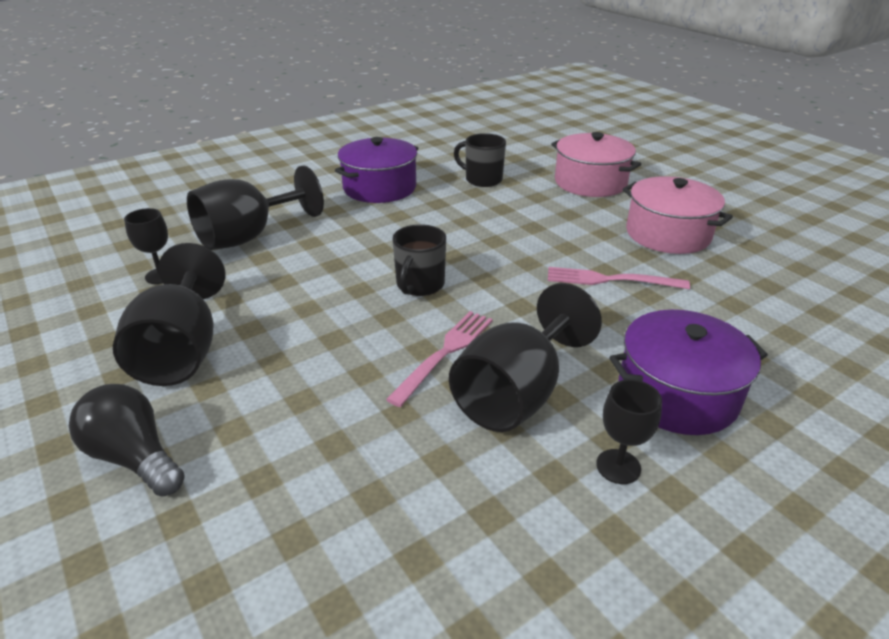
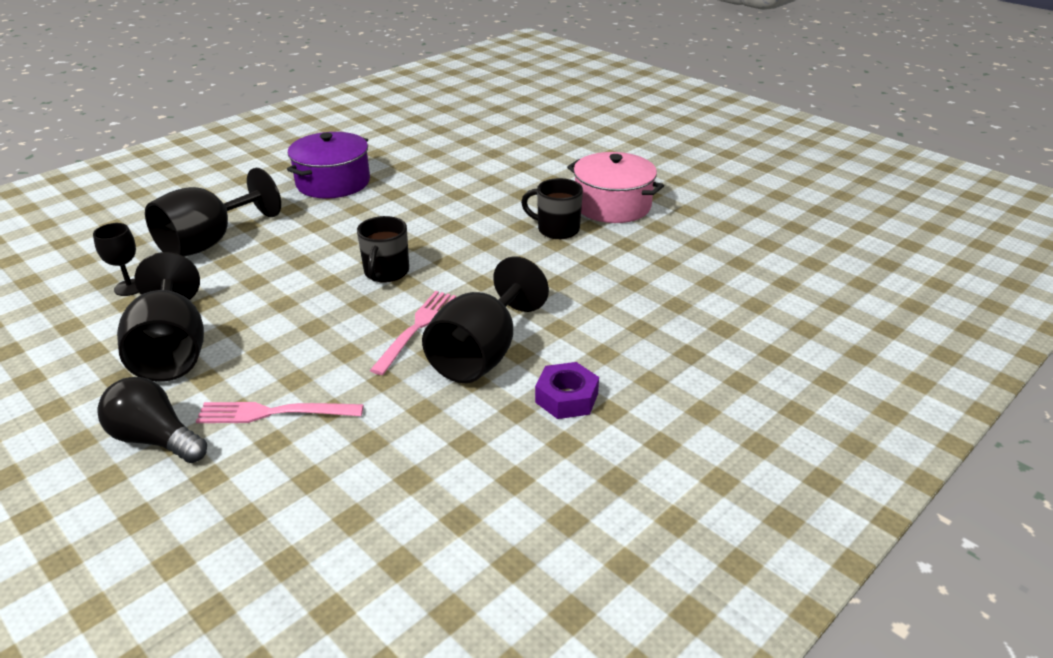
camera: 10 degrees left, 0 degrees up
(482, 179) = (435, 166): black mug -> black mug (556, 229)
(590, 182) = (541, 161): pink pot -> none
(610, 280) = (560, 252): pink fork -> pink fork (273, 413)
(618, 466) = (566, 398): black goblet -> purple nut
(677, 394) = (615, 339): purple pot -> none

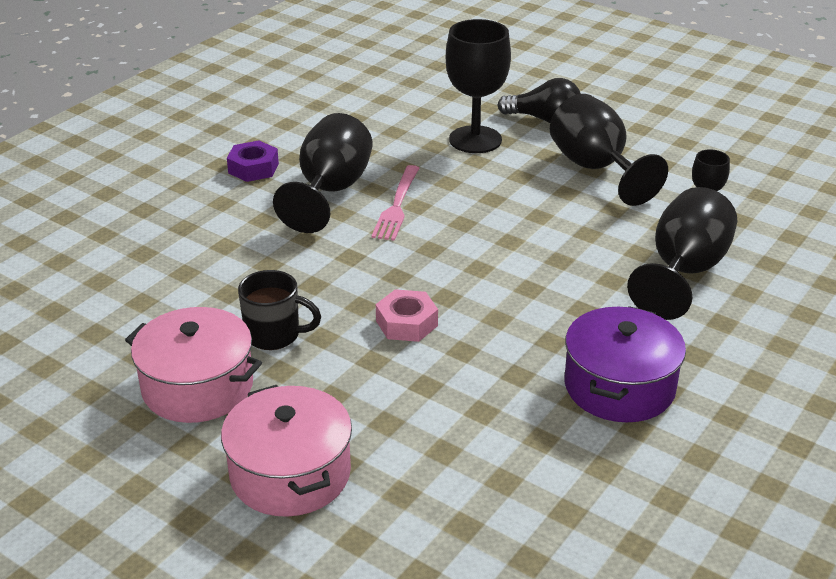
camera: 170 degrees right, 0 degrees up
(273, 413) = (475, 140): pink fork -> black goblet
(386, 272) = (457, 256): black mug -> none
(454, 228) = (406, 323): none -> pink nut
(554, 164) = (290, 473): none -> pink pot

